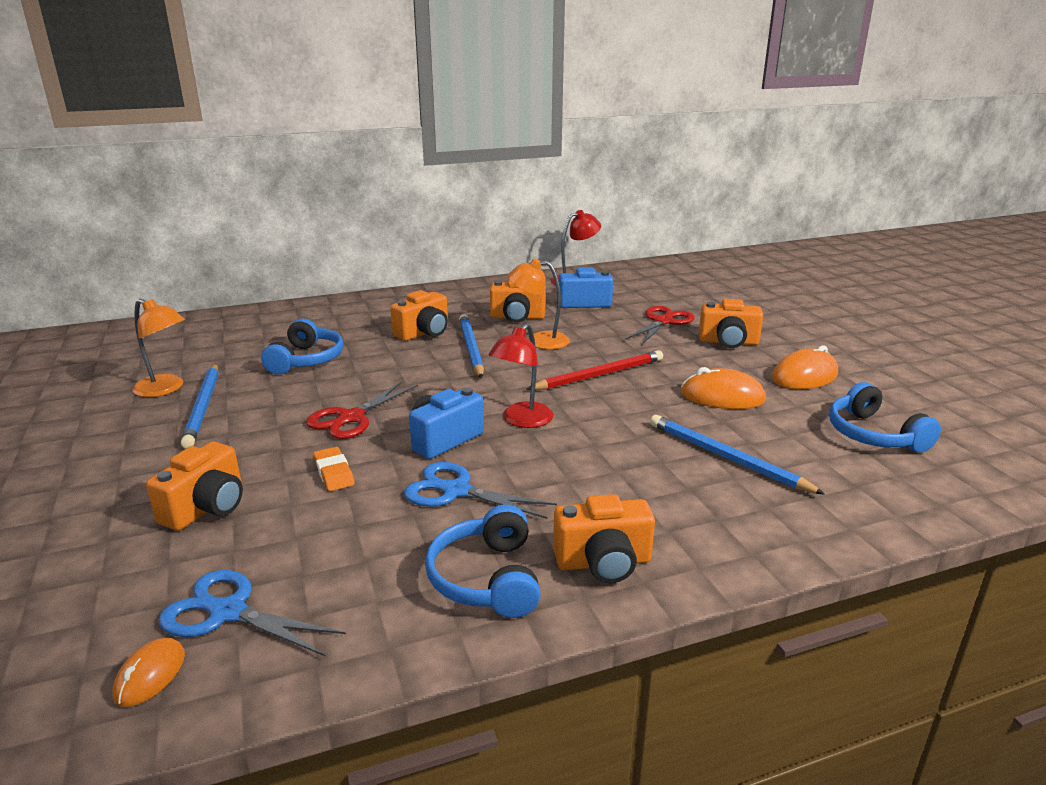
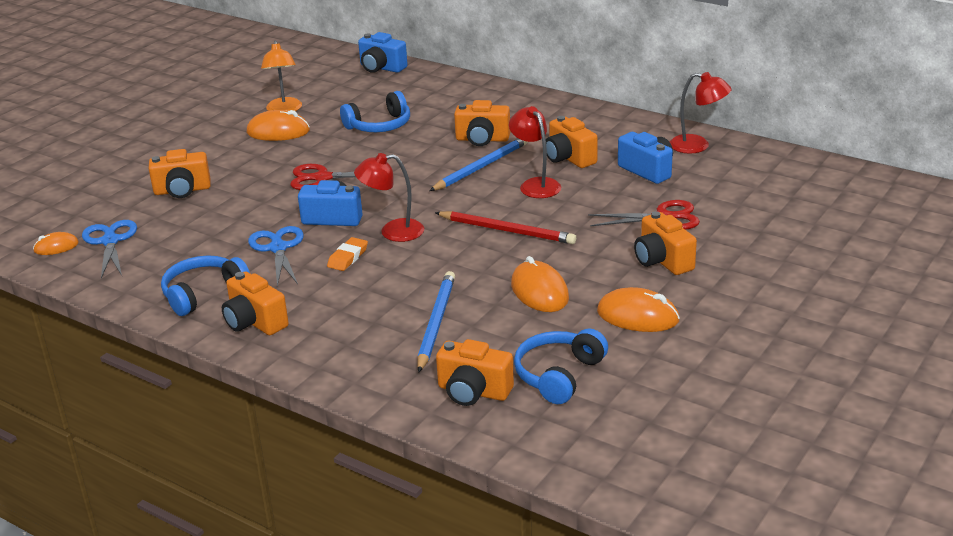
camera: 55 degrees right, 5 degrees up
(200, 324) = (381, 68): none -> blue camera
(203, 407) = (278, 132): blue pencil -> orange mouse
(334, 473) = (254, 205): orange eraser -> orange eraser (348, 257)
(539, 340) = (535, 184): orange lamp -> red lamp
(873, 482) = (473, 392): none -> orange camera

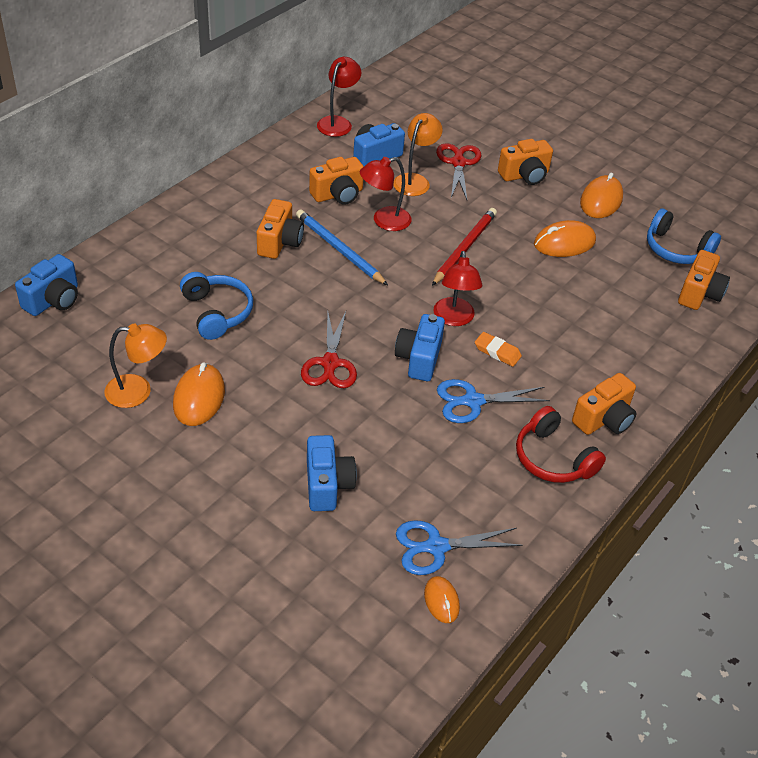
camera: 90 degrees left, 15 degrees up
(182, 190) = (327, 485): orange camera -> blue camera
(203, 293) = (553, 458): blue headphones -> red headphones
(436, 323) = (608, 304): blue pencil -> none
(615, 195) = (415, 180): none -> orange lamp

